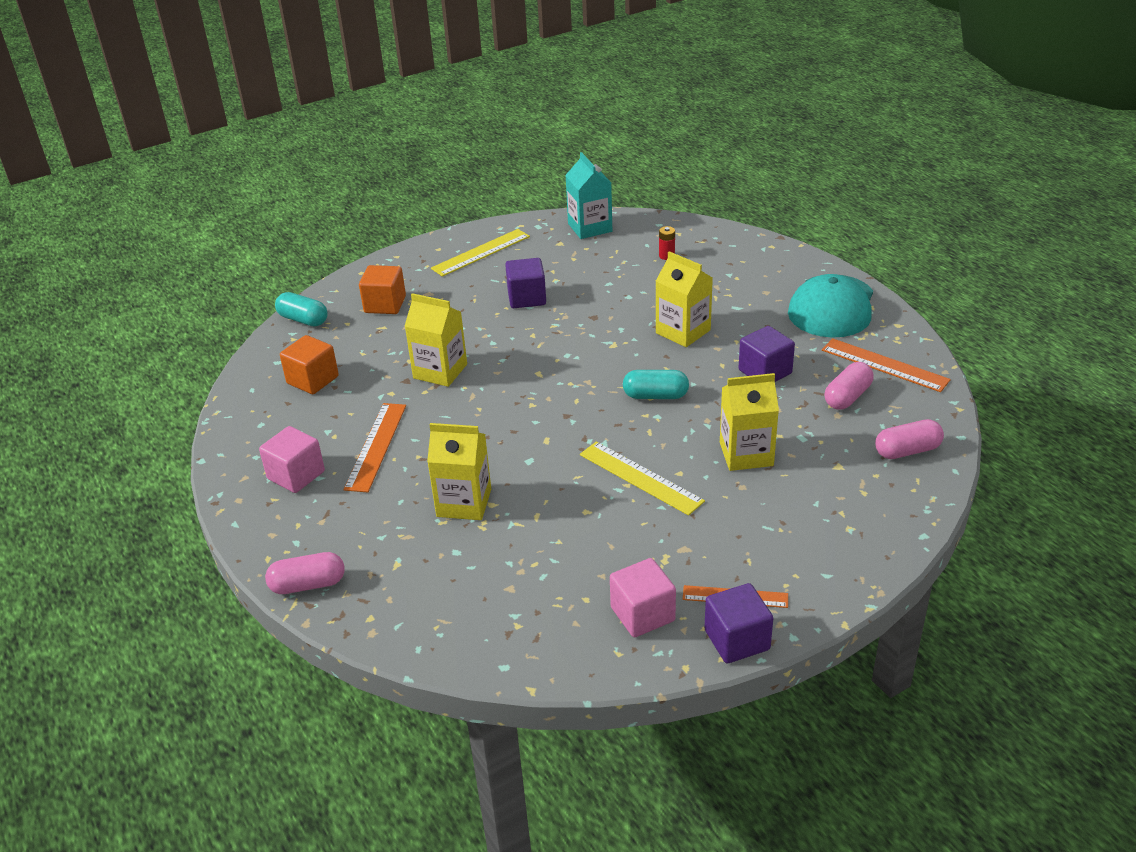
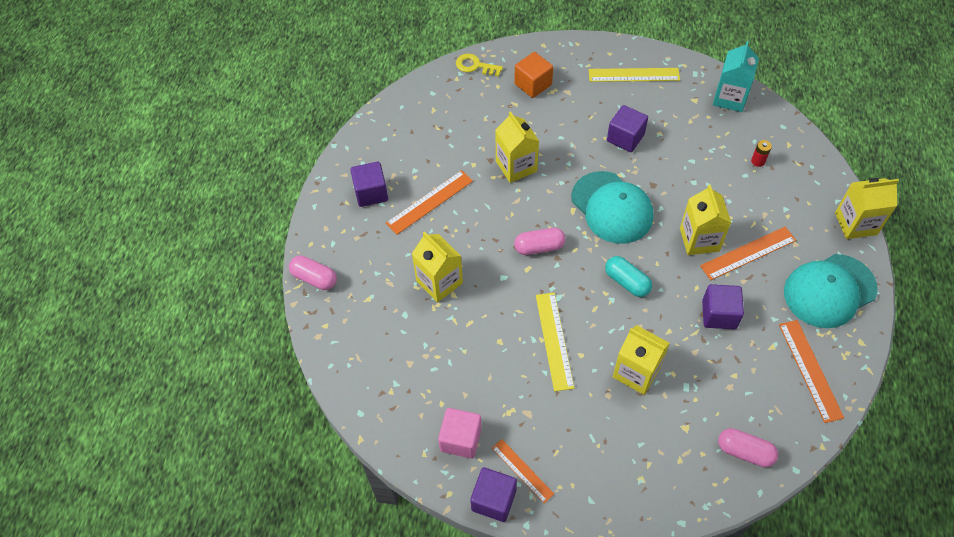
camera: 40 degrees right, 20 degrees up
(296, 475) = (371, 193): pink cube -> purple cube
(303, 320) = (475, 66): turquoise capsule -> yellow key
(313, 380) = (439, 122): orange cube -> none
(575, 352) = (612, 207): none -> turquoise cap
(736, 318) = (748, 253): none -> orange ruler
(796, 255) = (855, 223): none -> yellow carton
(847, 397) = (753, 377): pink capsule -> pink capsule (539, 247)

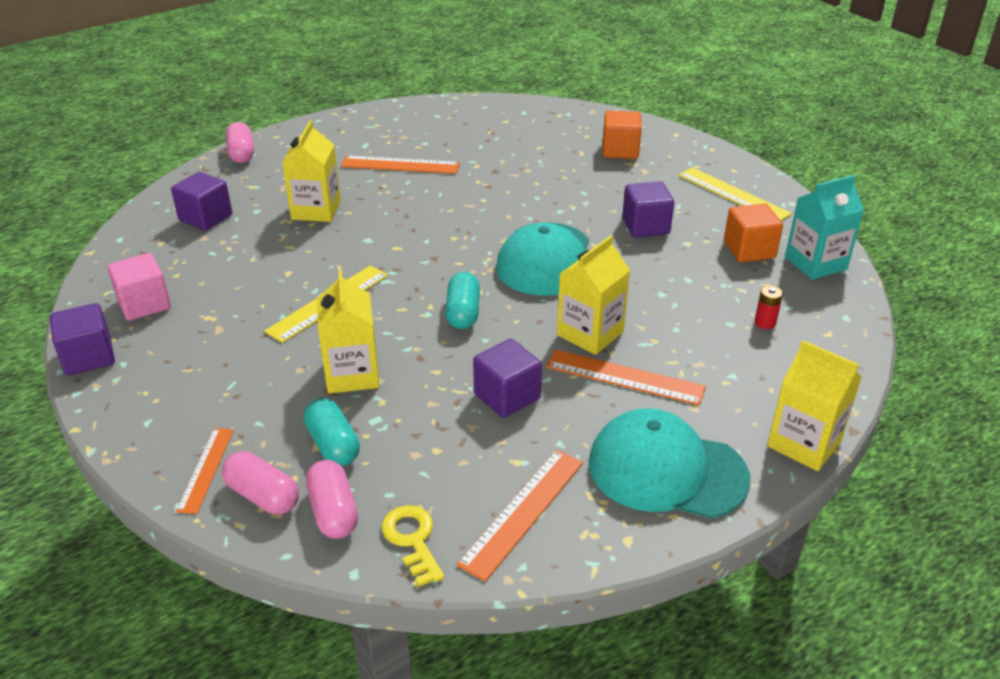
camera: 45 degrees right, 20 degrees down
(371, 193) = (369, 136): purple cube -> purple cube (205, 218)
(475, 66) = (589, 116): yellow key -> yellow key (412, 540)
(516, 166) = (509, 186): yellow carton -> none
(522, 470) = (142, 358): orange ruler -> orange ruler (205, 469)
(539, 247) = (432, 242): pink capsule -> pink capsule (263, 496)
(691, 419) = (333, 445): none -> turquoise capsule
(692, 114) = (749, 250): none -> orange cube

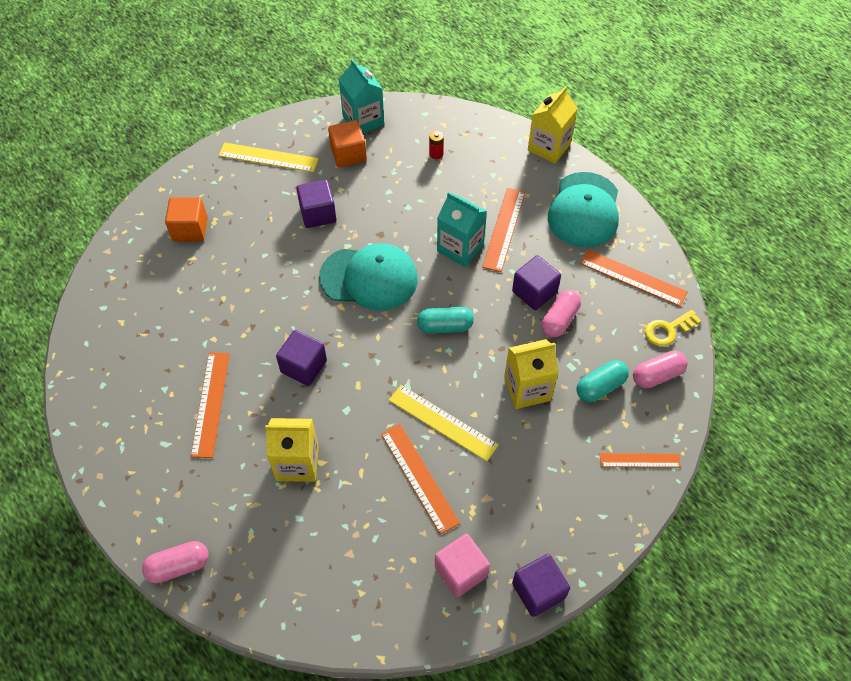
camera: 95 degrees left, 20 degrees up
(205, 218) = (314, 563): purple cube -> purple cube (304, 366)
(263, 496) = (654, 418): pink capsule -> pink capsule (559, 320)
(266, 283) = (419, 478): none -> orange ruler
(590, 333) = (460, 248): yellow carton -> turquoise carton
(733, 194) = (268, 157): yellow ruler -> yellow ruler turned 60 degrees clockwise

